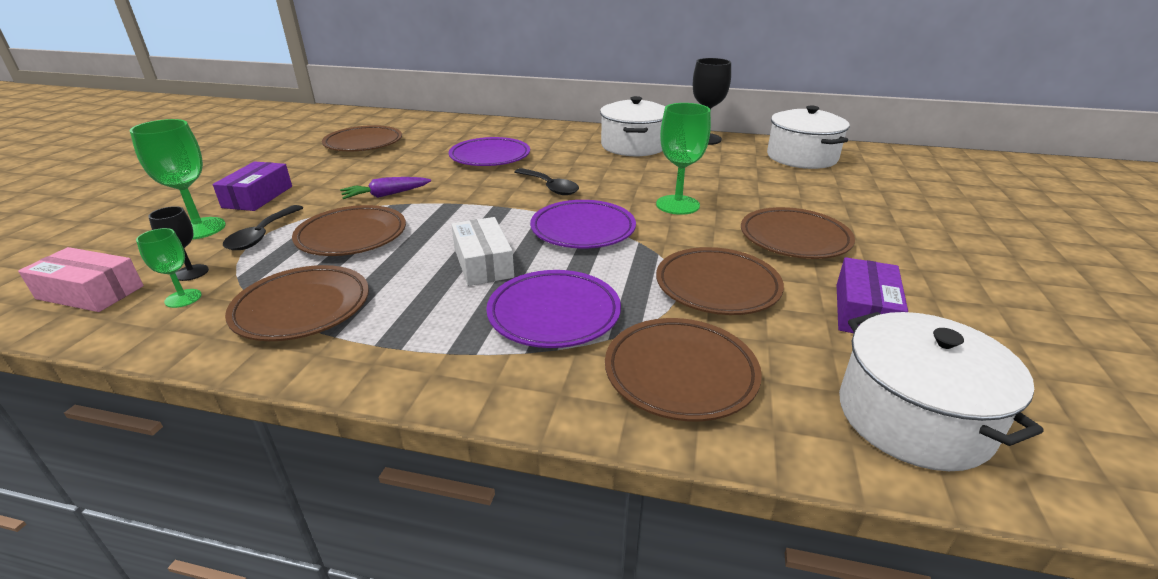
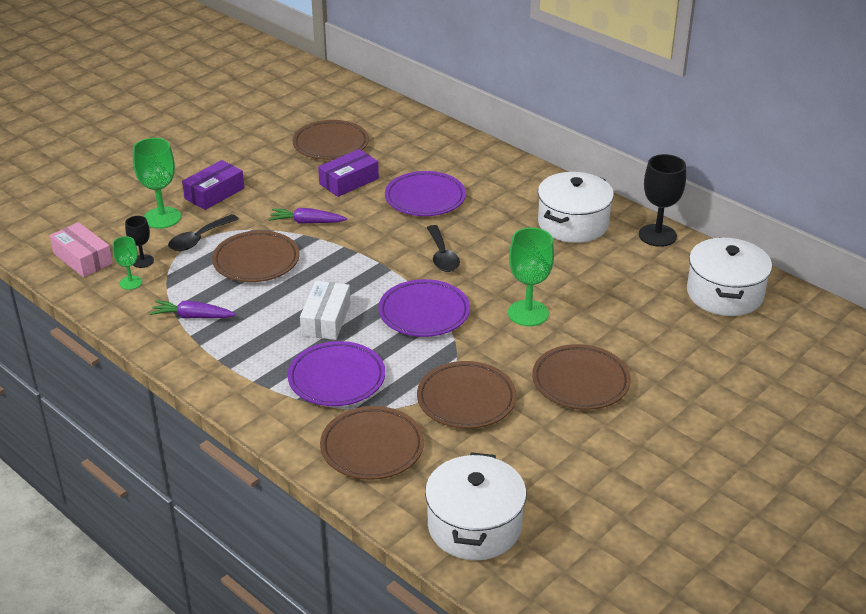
camera: 30 degrees right, 5 degrees up
(302, 308) = (192, 316): brown plate -> purple carrot
(864, 311) = (545, 458): purple box -> purple box (349, 181)

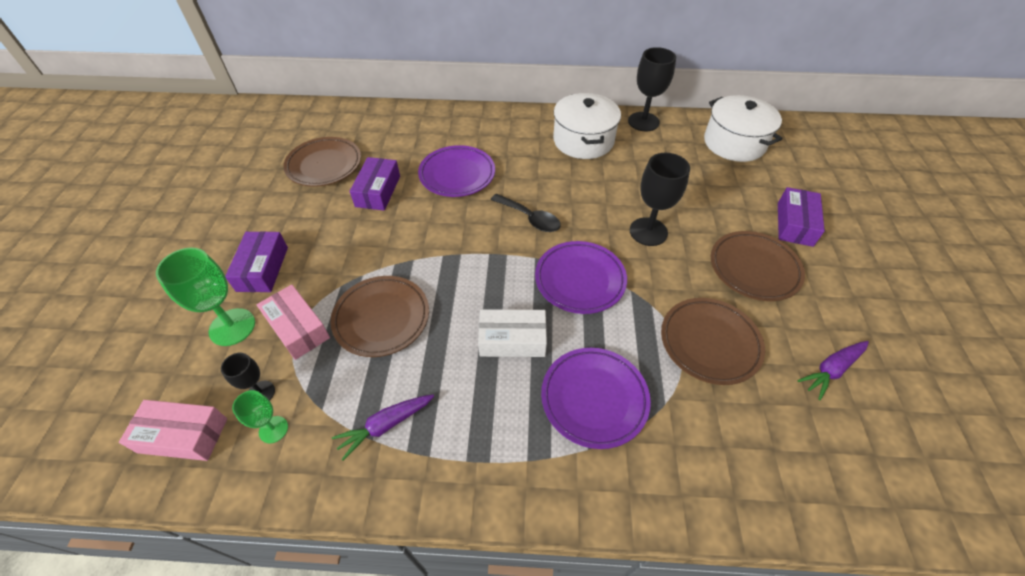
camera: 40 degrees left, 15 degrees up
(199, 239) = (297, 328): black spoon -> pink box
(306, 222) = (384, 250): purple carrot -> purple carrot (831, 370)
(326, 319) = (512, 340): white box -> white box turned 60 degrees counterclockwise
(372, 448) = (709, 454): brown plate -> none
(474, 526) = (876, 472): white pot -> none
(528, 313) = (648, 232): green goblet -> black goblet
(674, 376) = (794, 224): none -> purple box

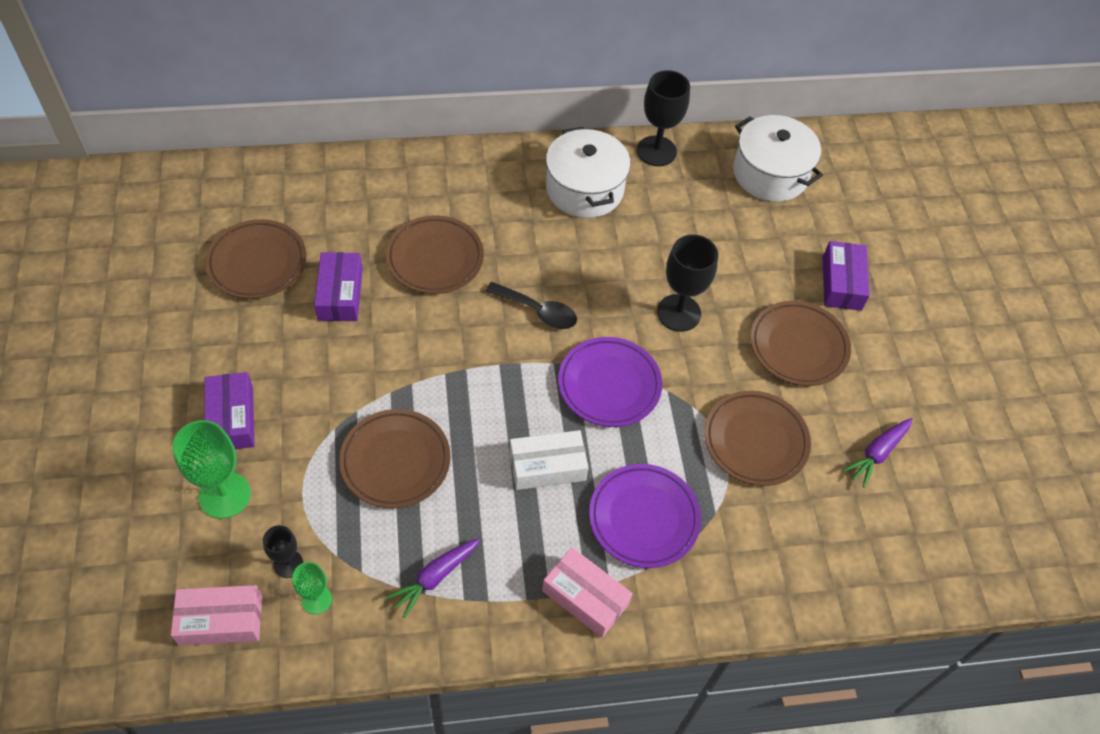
camera: 15 degrees left, 5 degrees up
(297, 328) = (302, 486): pink box -> pink box (585, 597)
(457, 175) = (435, 258): purple plate -> brown plate

